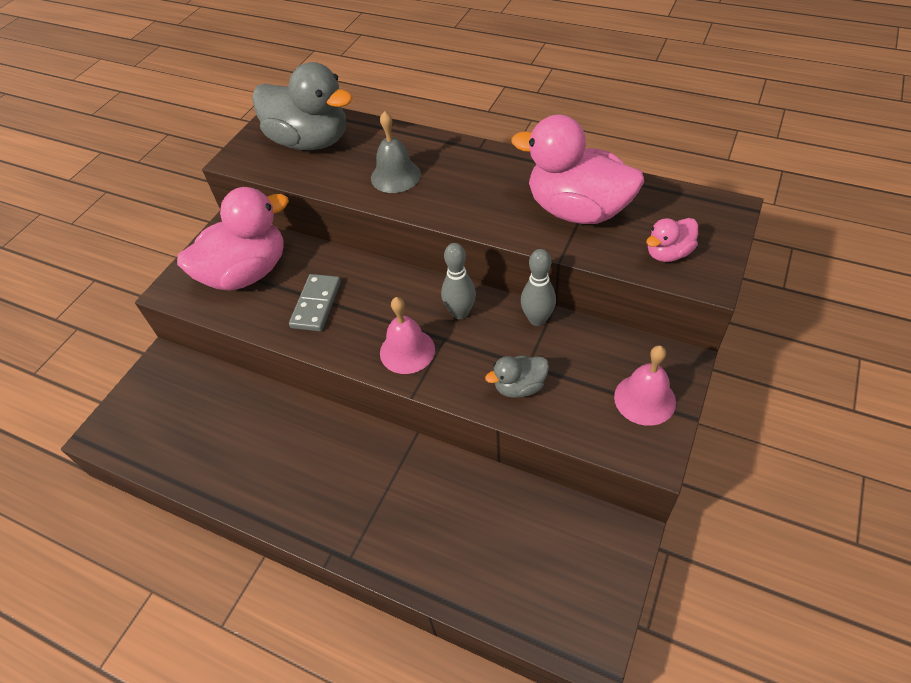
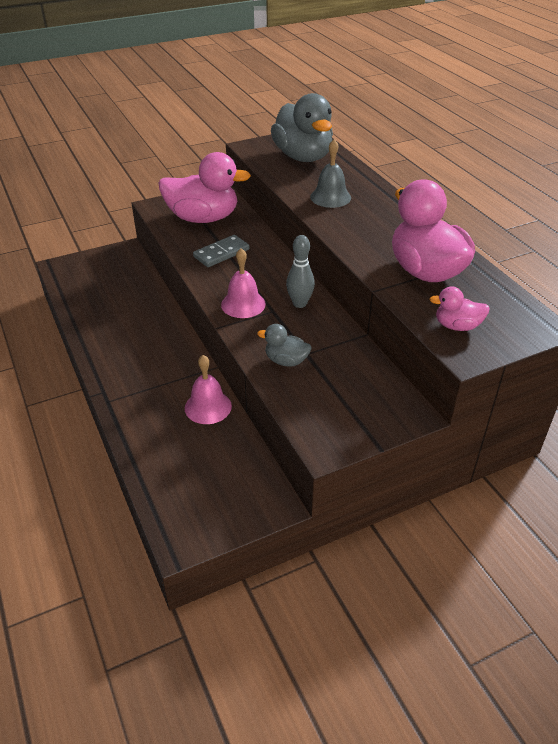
camera: 35 degrees right, 10 degrees down
(537, 319) = (344, 334): grey bowling pin -> none
(644, 399) = (359, 417): pink bell -> pink bell (208, 407)

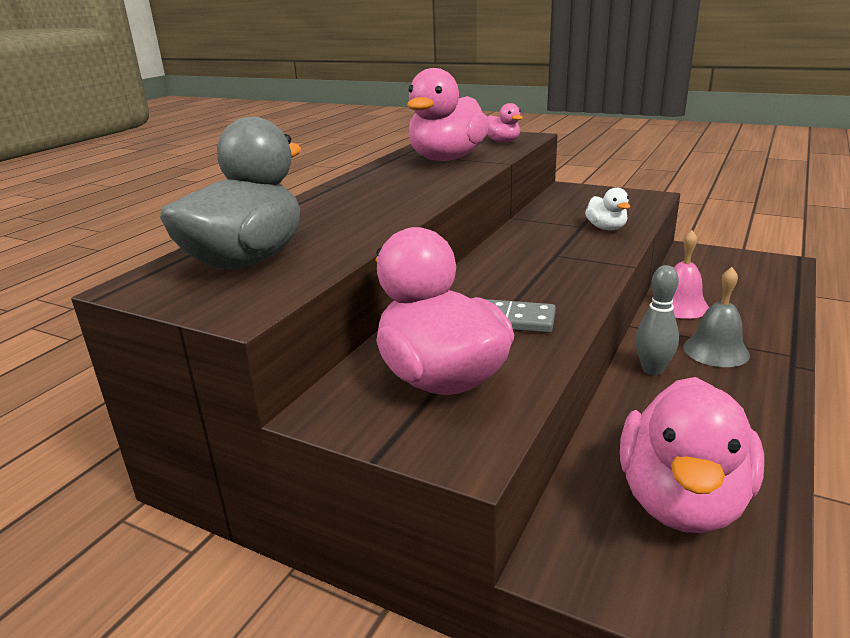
camera: 125 degrees left, 15 degrees down
(104, 288) = (681, 500): none -> pink duck
(243, 304) = (575, 269): pink bell -> none
(286, 361) = (606, 228): grey duck -> white duck
(299, 303) = (521, 249): grey bowling pin -> grey bowling pin (652, 370)
(330, 197) = (360, 214): grey bell -> grey bell (716, 351)

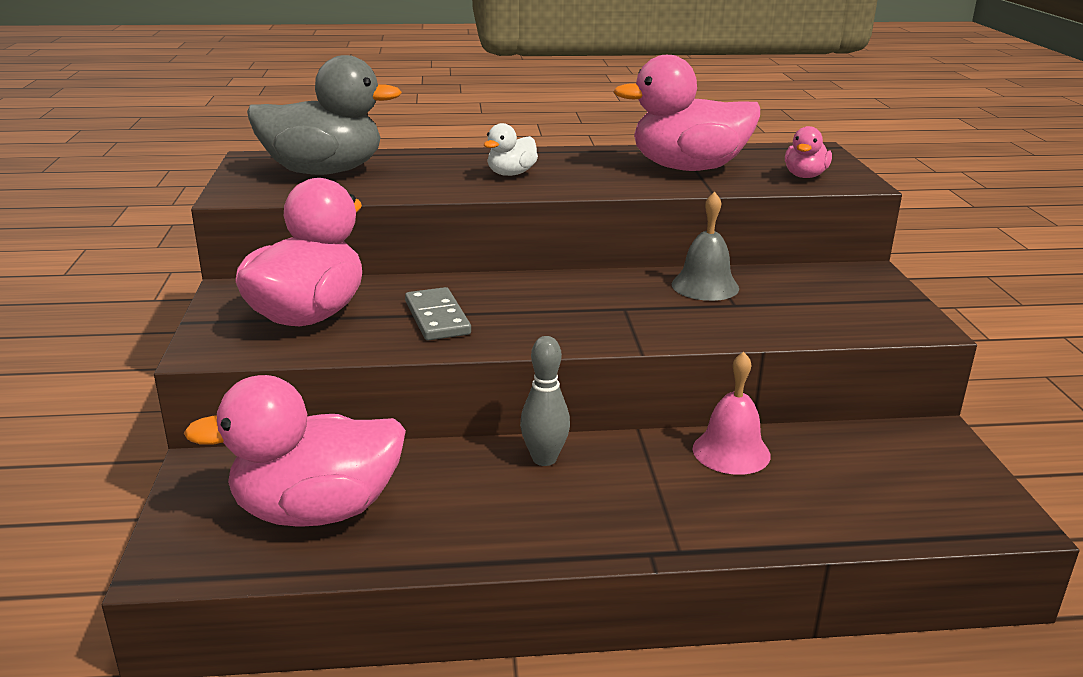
camera: 55 degrees right, 0 degrees up
(606, 228) = (746, 319): white duck -> white duck (511, 174)
(716, 351) = (632, 493): grey bell -> grey bell (705, 286)

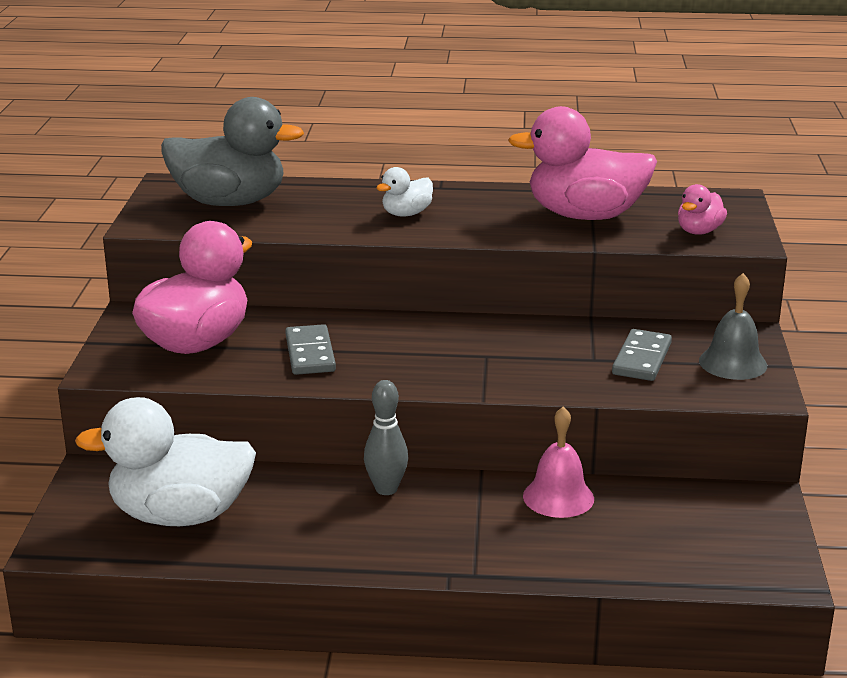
camera: 10 degrees right, 0 degrees up
(317, 511) = (180, 515): pink duck -> white duck
(705, 286) = (574, 338): grey bell -> grey bell (733, 363)
(782, 301) = (641, 359): none -> grey domino

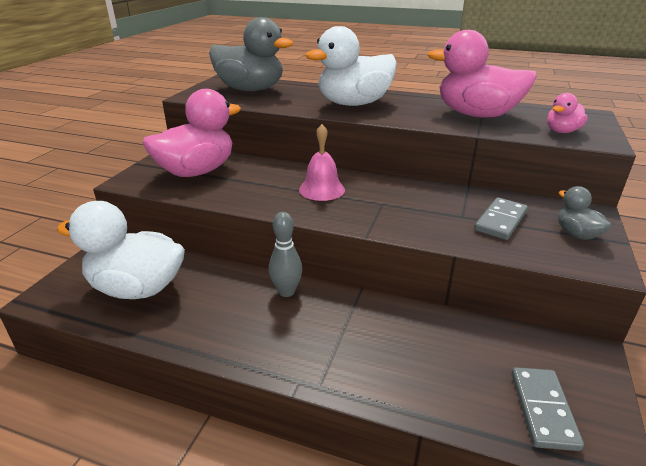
camera: 15 degrees right, 5 degrees up
(310, 353) = (262, 187): grey domino -> grey domino (543, 409)
(406, 214) = (354, 104): white duck -> white duck, size x2.11
(558, 497) = (412, 321): pink bell -> pink bell (322, 189)
(733, 363) = (576, 234): grey bell -> grey duck

